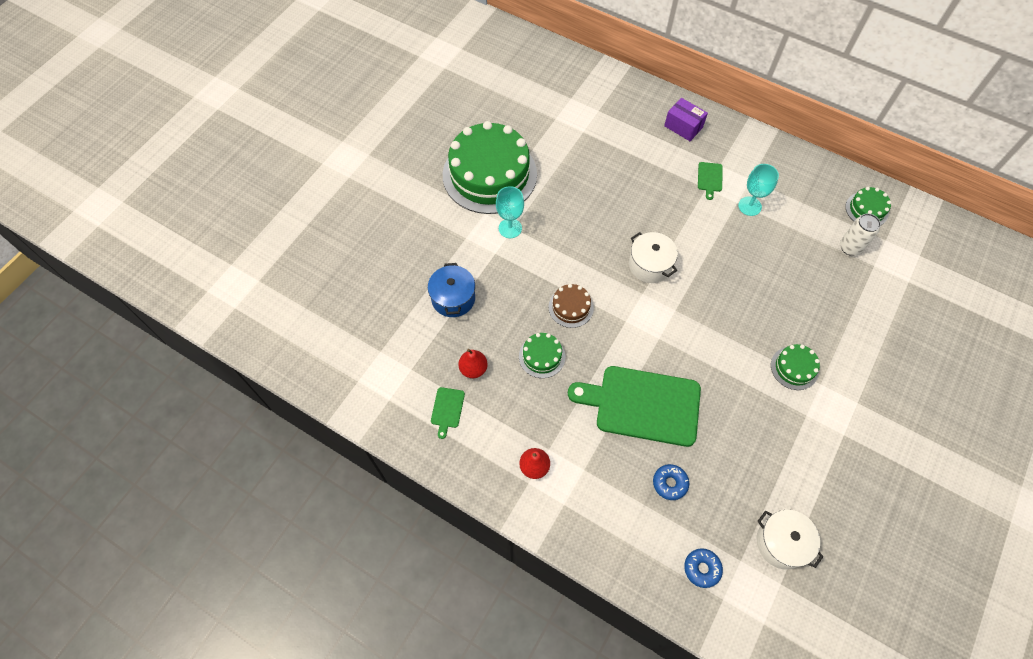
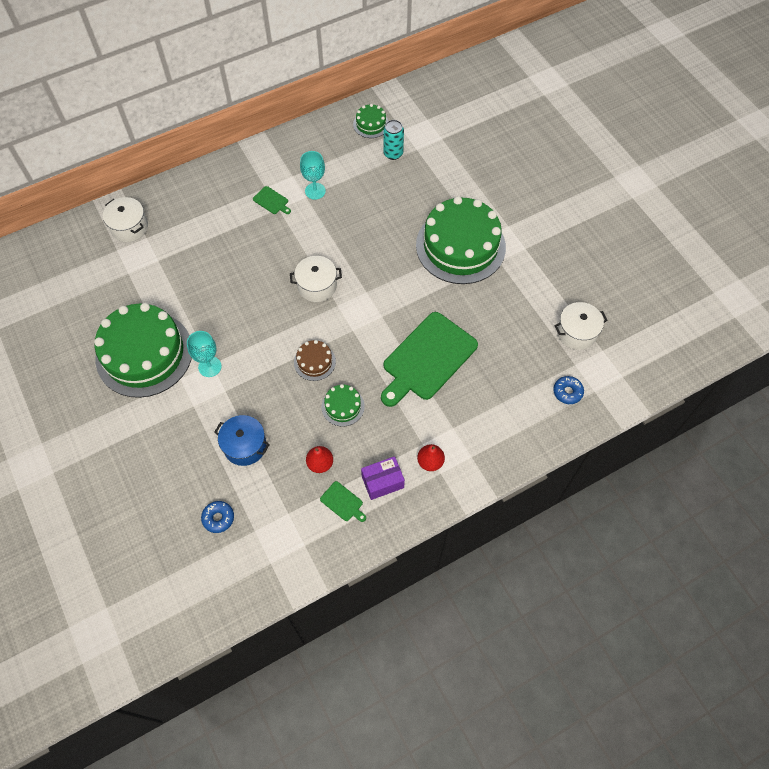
camera: 60 degrees left, 0 degrees up
(599, 93) = (129, 227): none -> white pot
(670, 483) = (497, 376): blue donut -> blue donut (218, 518)
(683, 126) = (211, 189): purple box -> purple box (382, 482)
(794, 368) = (460, 246): green cake -> green cake, size x2.30
(850, 247) = (393, 153): white can -> turquoise can

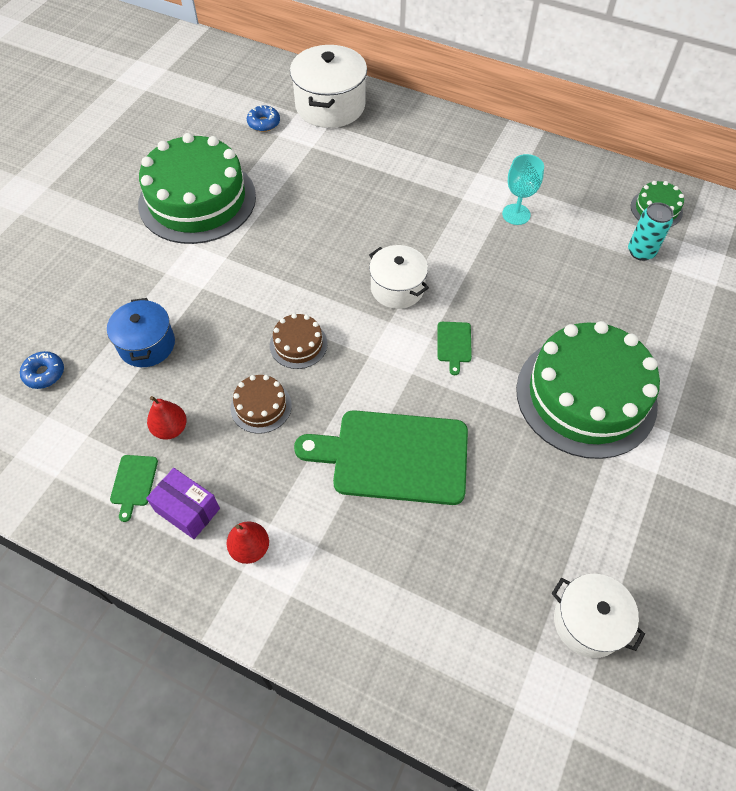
camera: 55 degrees right, 5 degrees down
(129, 227) = (330, 106): white pot -> white pot, size x1.56
(210, 366) = (221, 258): turquoise goblet -> none
(271, 201) = (466, 187): green cutting board -> green cutting board (454, 344)
(343, 406) = (261, 406): green cake -> brown cake
(567, 392) = (482, 667): blue donut -> blue donut (264, 123)

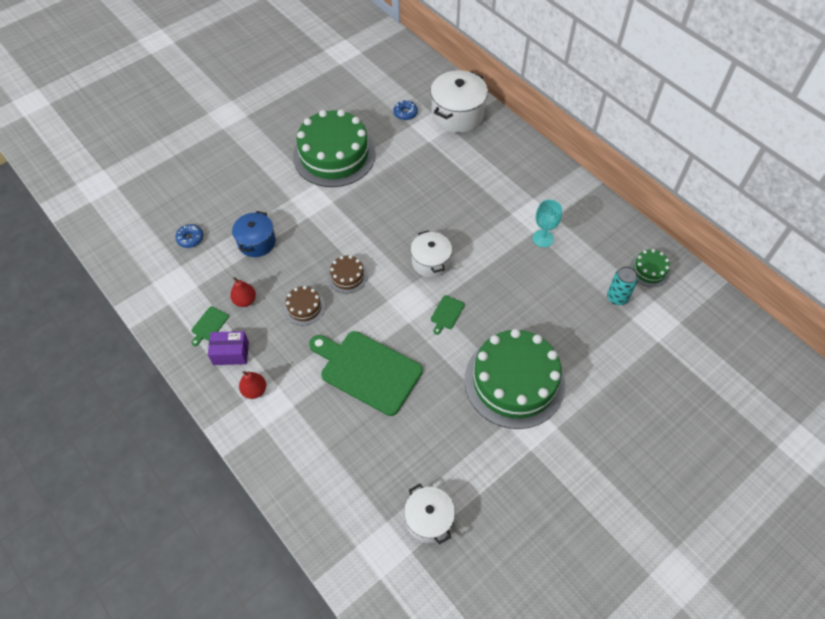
camera: 25 degrees right, 0 degrees up
(187, 510) = (231, 353): purple box -> purple box turned 60 degrees counterclockwise

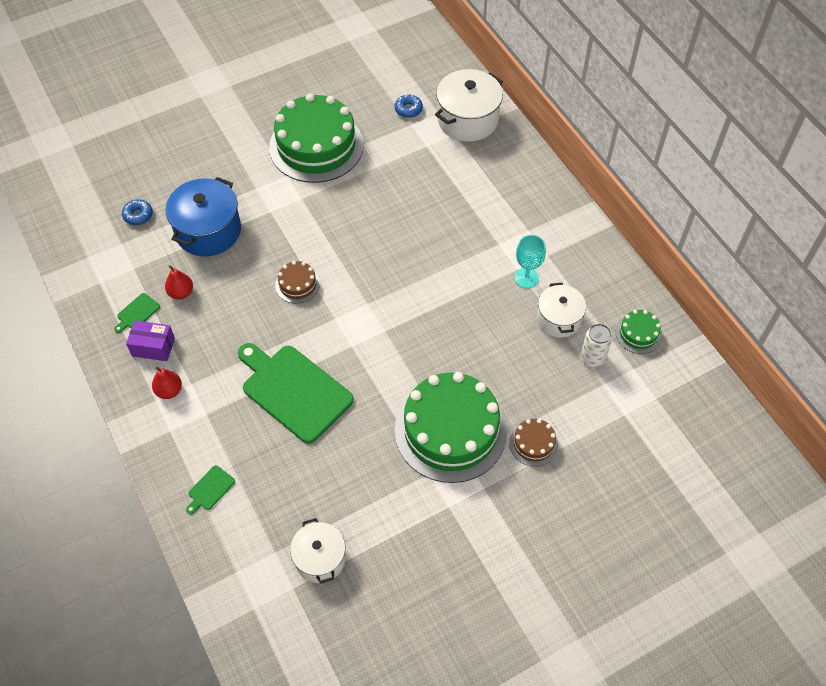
camera: 10 degrees right, 0 degrees up
(257, 242) = (208, 231): blue pot -> blue pot, size x1.56
(304, 307) = (242, 311): brown cake -> brown cake (533, 443)
(431, 262) = (393, 284): white pot -> white pot (558, 319)
(446, 313) = (396, 344): green cutting board -> green cutting board (210, 489)
(617, 297) = (592, 358): turquoise can -> white can

